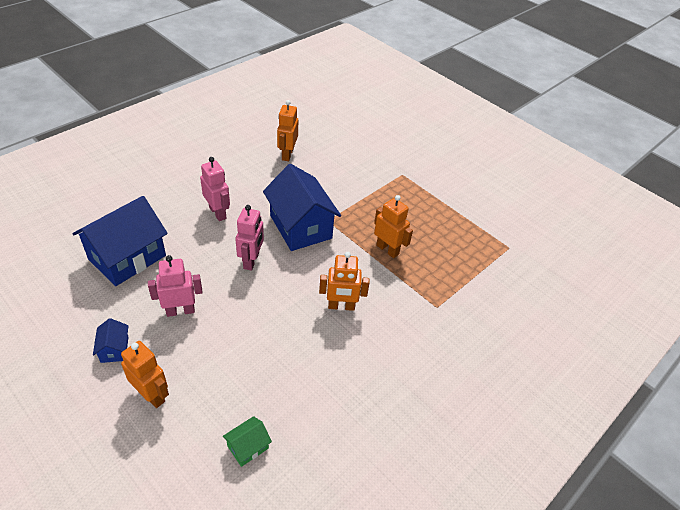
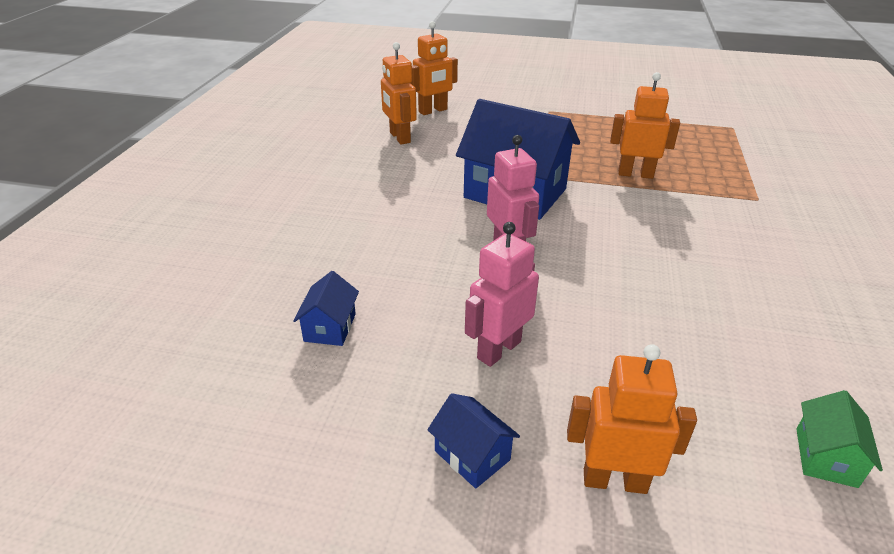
camera: 30 degrees left, 10 degrees down
(127, 257) = (330, 327): blue house -> blue house, size x0.44
(218, 213) = (393, 222): pink robot -> none
(341, 306) = (674, 244): orange robot -> orange robot (433, 111)

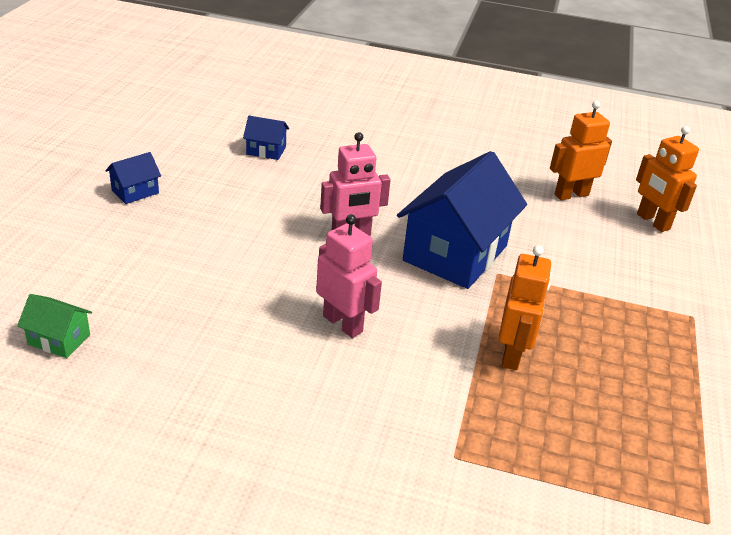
camera: 90 degrees right, 0 degrees up
(498, 349) = (223, 212): pink robot -> pink robot (343, 324)
(614, 480) = (91, 239): orange robot -> none

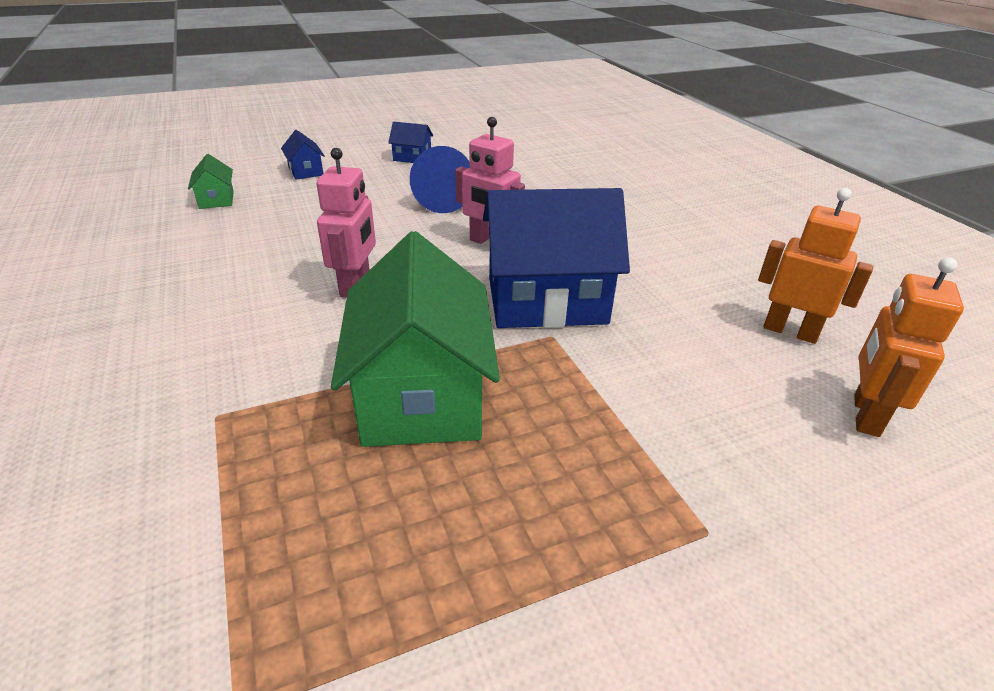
camera: 55 degrees right, 0 degrees up
(249, 218) = (444, 200): none -> blue cone
(266, 150) = (545, 172): blue house -> blue house (306, 171)
(512, 354) = (421, 395): orange robot -> green house

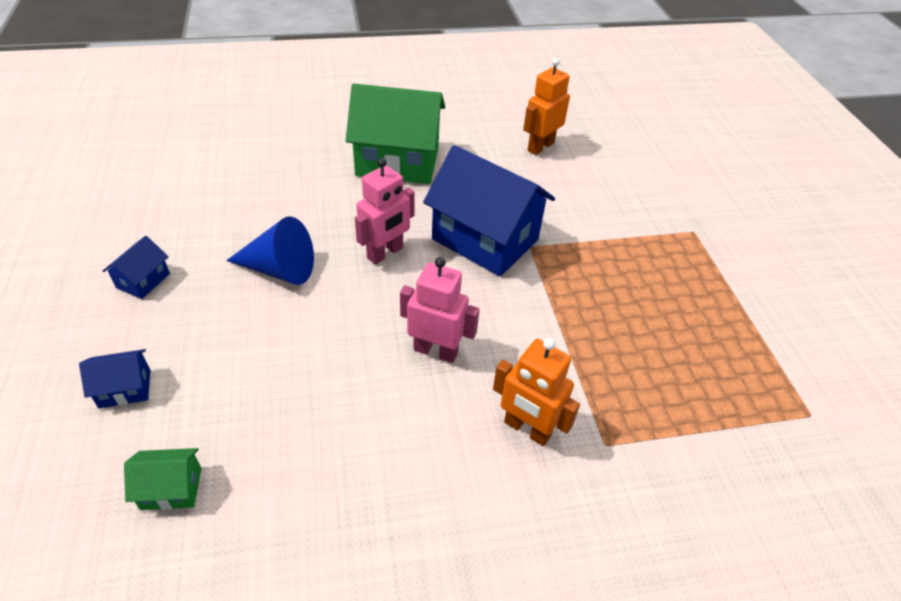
camera: 80 degrees left, 10 degrees up
(421, 395) = (589, 323): green house -> green house (397, 161)
(546, 300) = (485, 239): blue house -> blue house turned 60 degrees counterclockwise
(865, 415) = (615, 152): orange robot -> orange robot (527, 429)

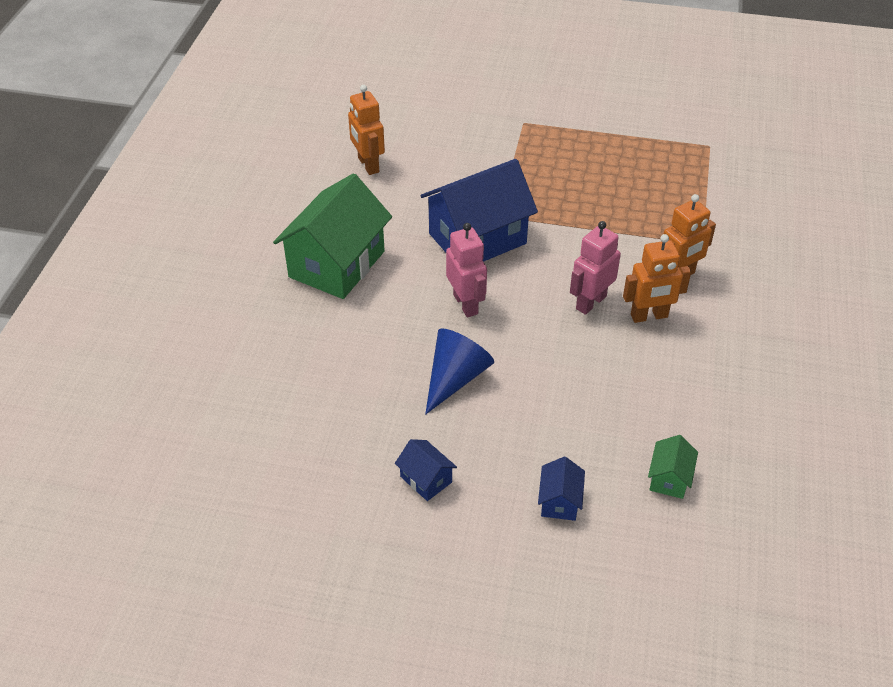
camera: 65 degrees left, 0 degrees up
(439, 412) = (649, 316): none -> orange robot

